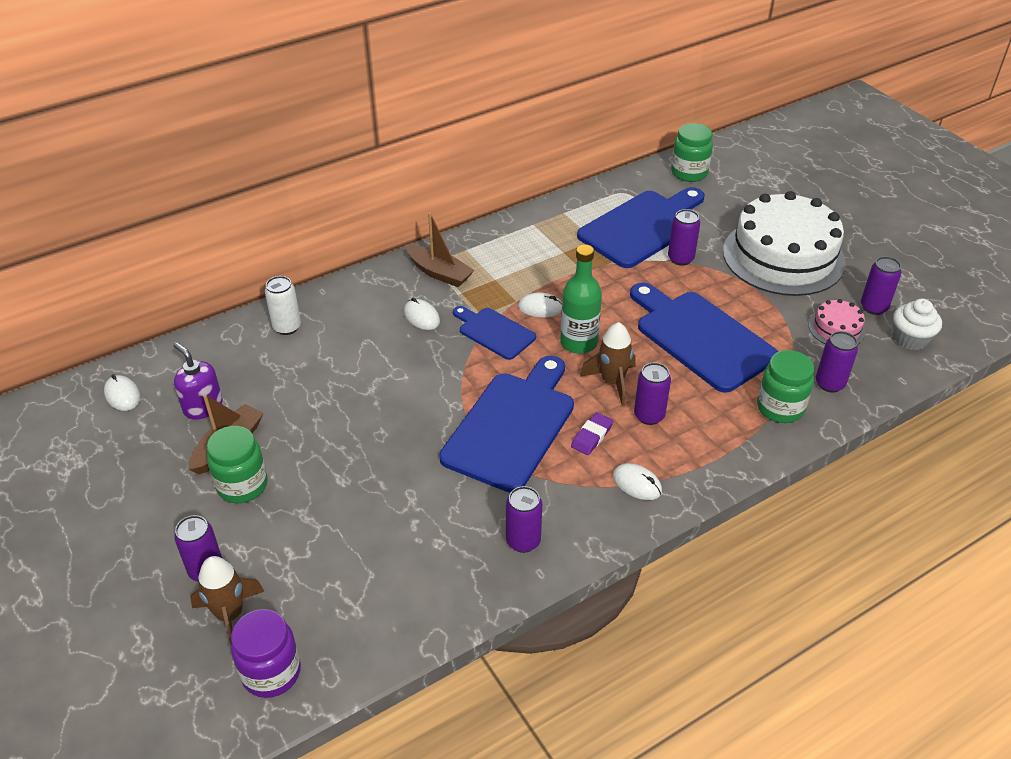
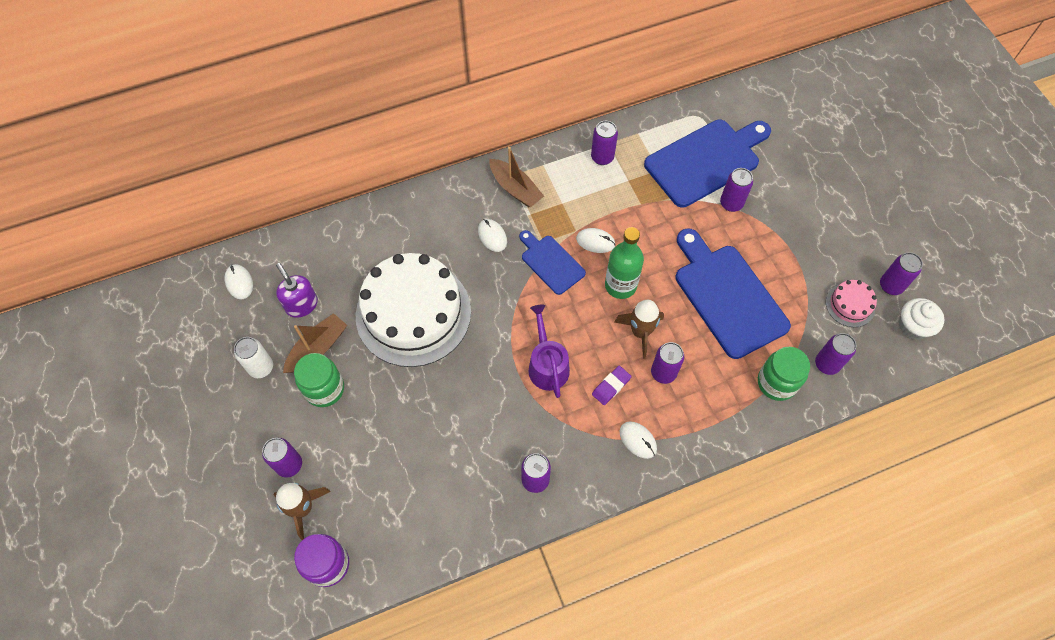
camera: 10 degrees right, 20 degrees up
(287, 327) = (378, 230): white can -> white can (261, 367)
(512, 426) = (547, 365): blue cutting board -> purple watering can
(530, 236) = (602, 157): none -> purple can
(689, 173) = (764, 100): green jar -> none
(783, 256) = (825, 214): white cake -> white cake (413, 313)

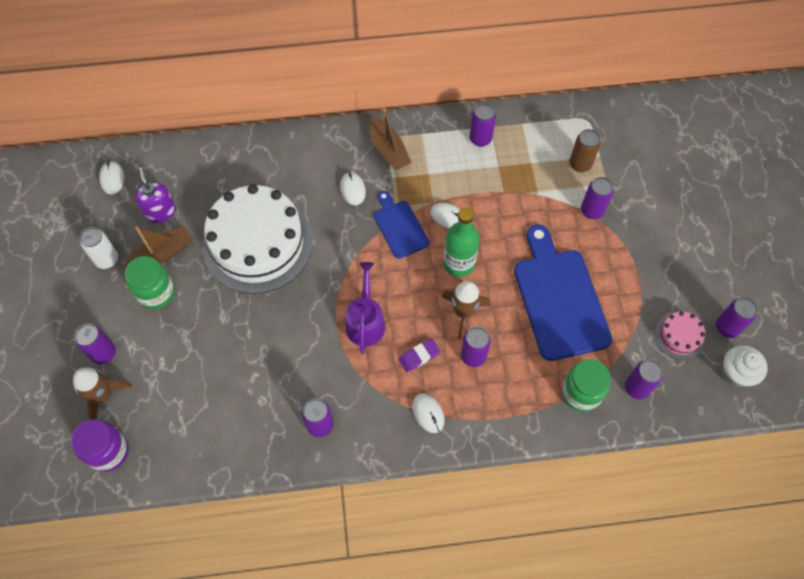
camera: 15 degrees right, 0 degrees up
(706, 161) = (580, 164): blue cutting board -> brown can

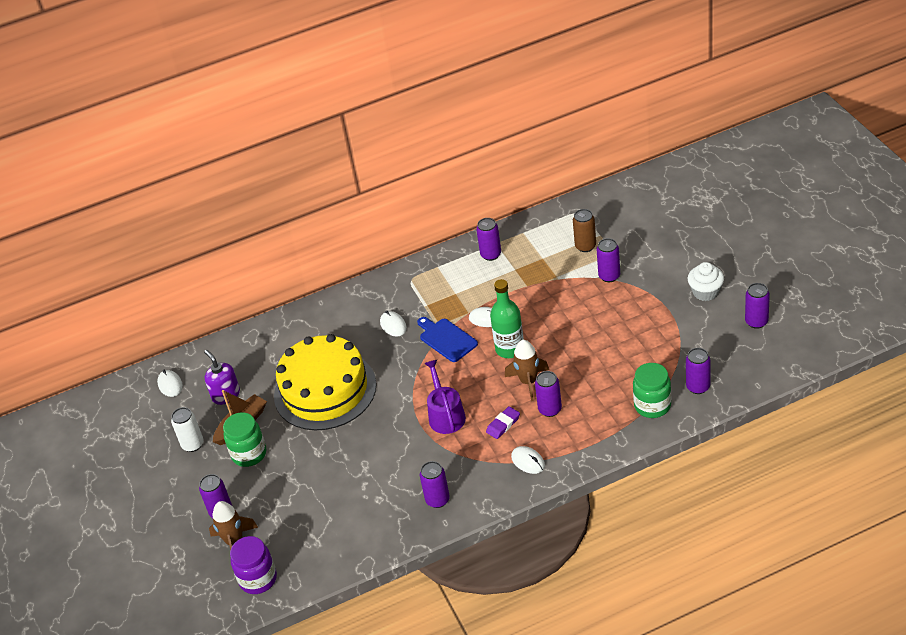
camera: 10 degrees left, 20 degrees down
(257, 243) = (325, 390): white cake -> yellow cake
(388, 150) = (413, 287): brown boat -> none
(559, 299) = (607, 346): blue cutting board -> none
(679, 336) = (719, 340): pink cake -> none
(736, 373) = (777, 350): white cupcake -> white cupcake (705, 292)

